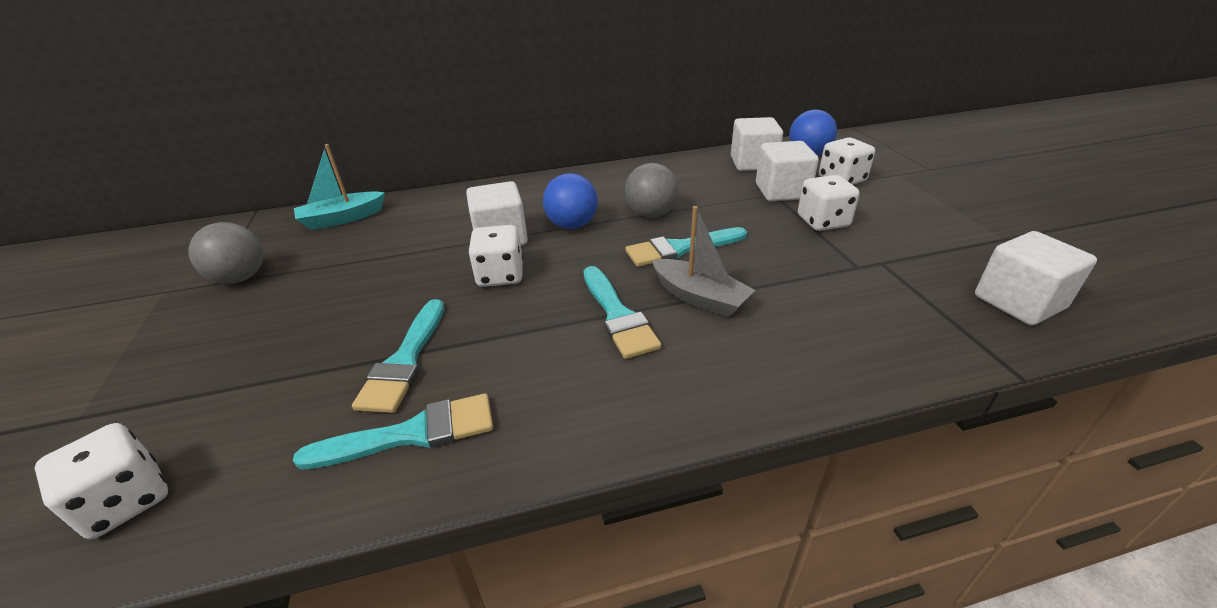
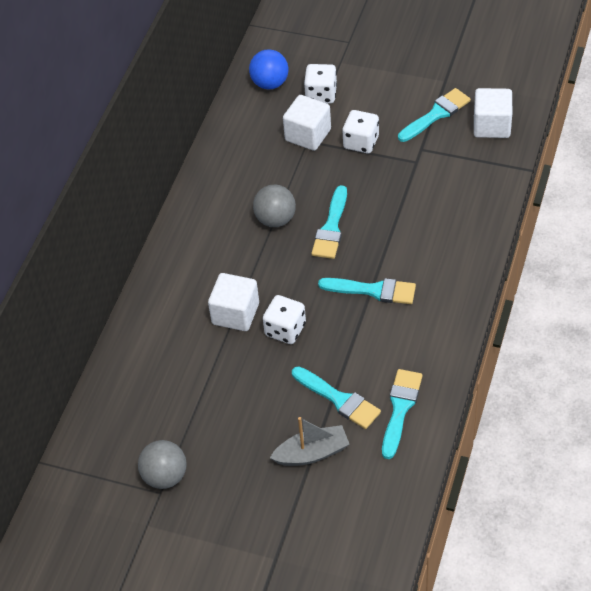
camera: 55 degrees left, 15 degrees up
(126, 501) = (365, 529): white dice -> none
(342, 219) = (116, 403): turquoise boat -> none
(572, 225) = (253, 268): blue ball -> none
(699, 297) = (386, 246): grey boat -> grey boat (312, 453)
(753, 163) = (253, 122): white cube -> none
(949, 252) = (436, 114): none -> turquoise brush

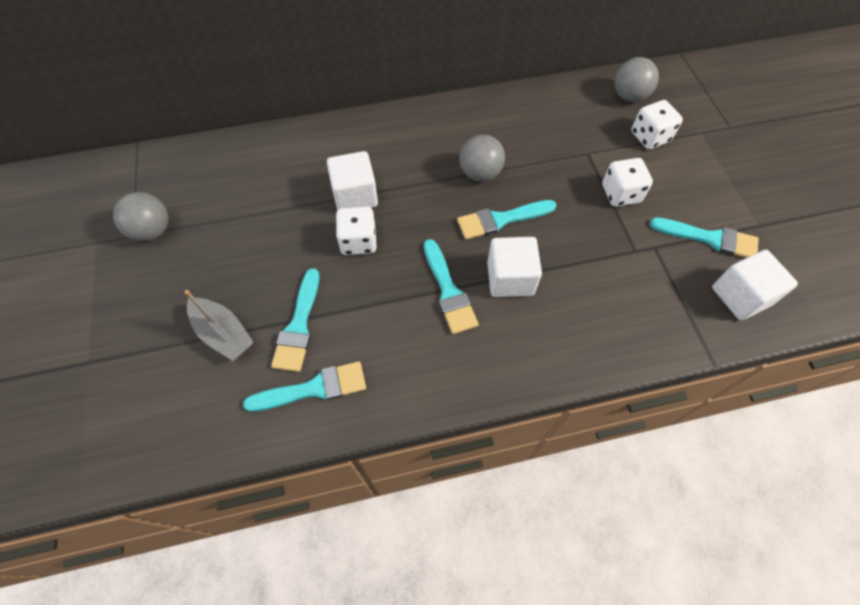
camera: 55 degrees right, 10 degrees up
(270, 83) = (629, 96): blue ball -> grey ball
(308, 135) = (595, 150): white cube -> white cube (510, 278)

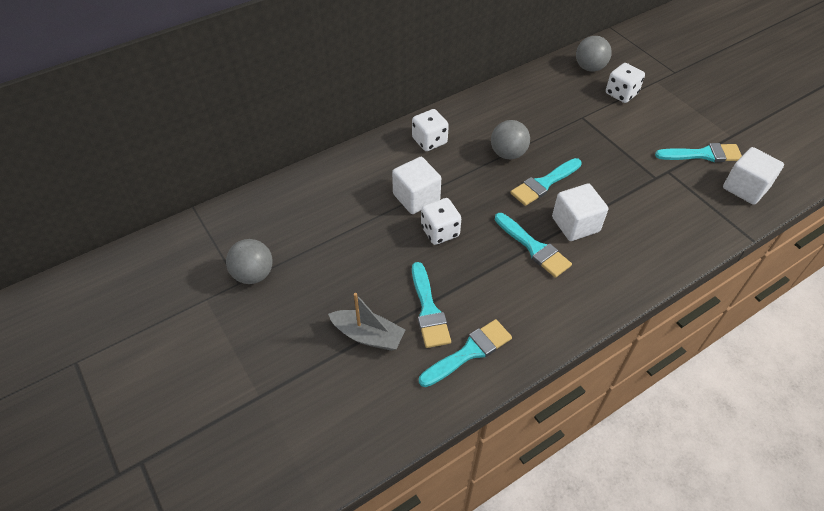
camera: 20 degrees left, 10 degrees down
(620, 194) = (623, 140): white dice -> white dice (429, 141)

